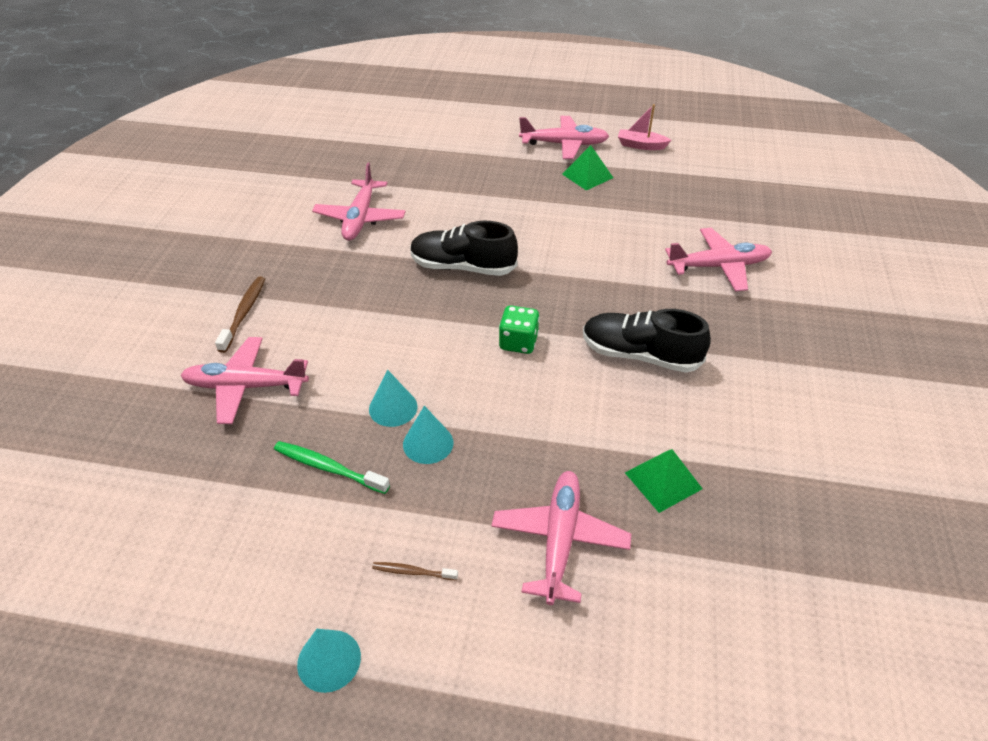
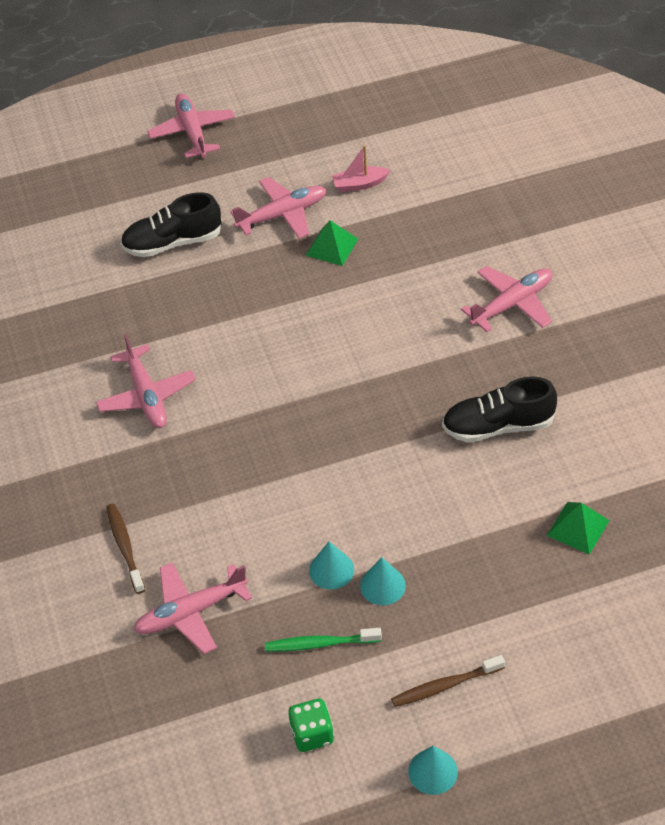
camera: 25 degrees left, 5 degrees up
(413, 572) = (445, 686): brown toothbrush -> brown toothbrush, size x1.68
(463, 267) = (288, 407): black shoe -> black shoe (173, 243)
(518, 342) = (391, 461): green dice -> green dice (312, 734)
(559, 539) = (532, 610): pink plane -> pink plane (192, 132)

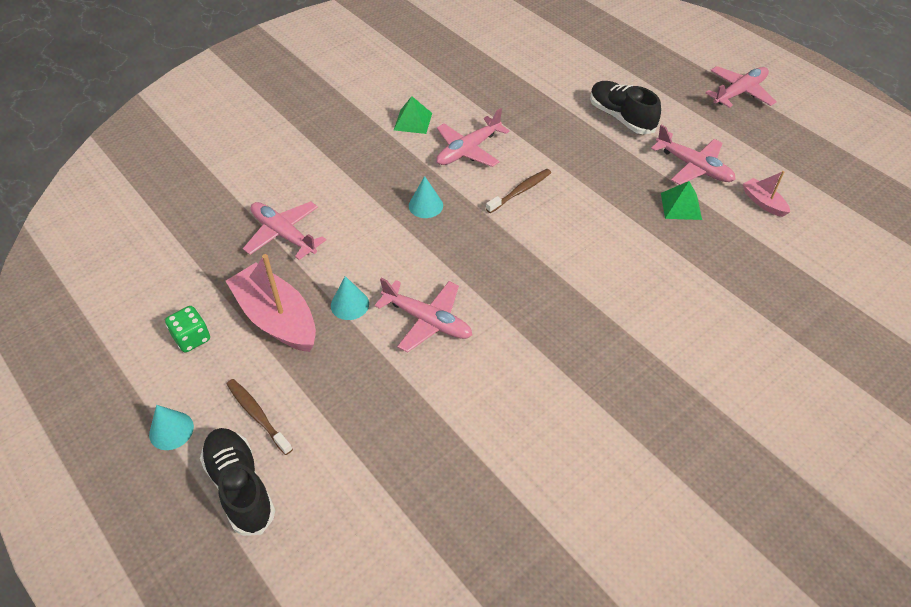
camera: 65 degrees right, 0 degrees up
(125, 547) = (329, 182): brown toothbrush -> brown toothbrush (520, 191)
(320, 644) = (276, 318): green toothbrush -> pink boat
(382, 585) = (345, 342): turquoise cone -> turquoise cone (425, 205)
(498, 426) = (550, 377): black shoe -> black shoe (240, 487)
(512, 304) = (701, 348): pink plane -> pink plane (427, 321)
(578, 528) = (462, 475): green pyramid -> green pyramid (413, 121)

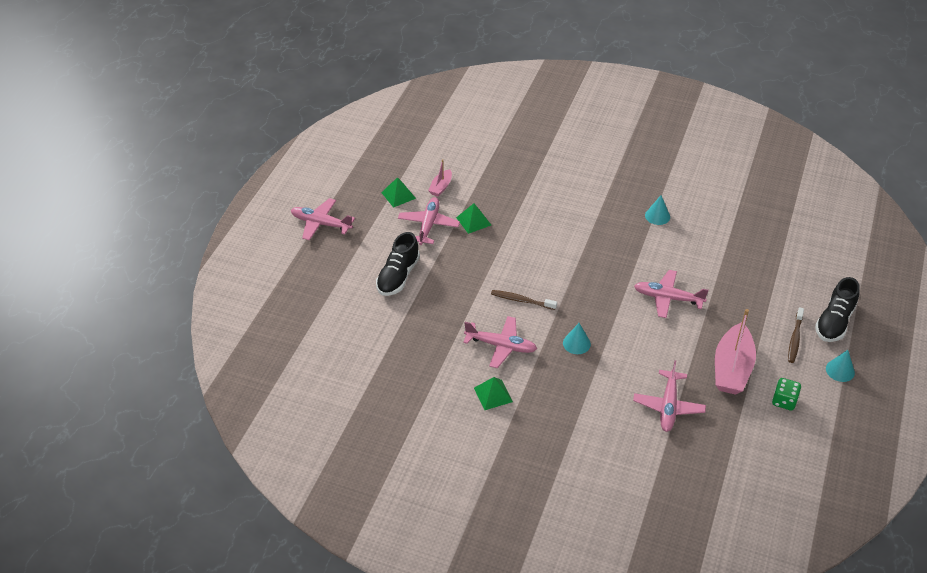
camera: 120 degrees left, 5 degrees down
(350, 304) = (690, 339): turquoise cone -> turquoise cone (657, 216)
(427, 321) = (667, 298): pink plane -> pink plane turned 75 degrees counterclockwise
(763, 162) = (398, 195): none -> green pyramid

